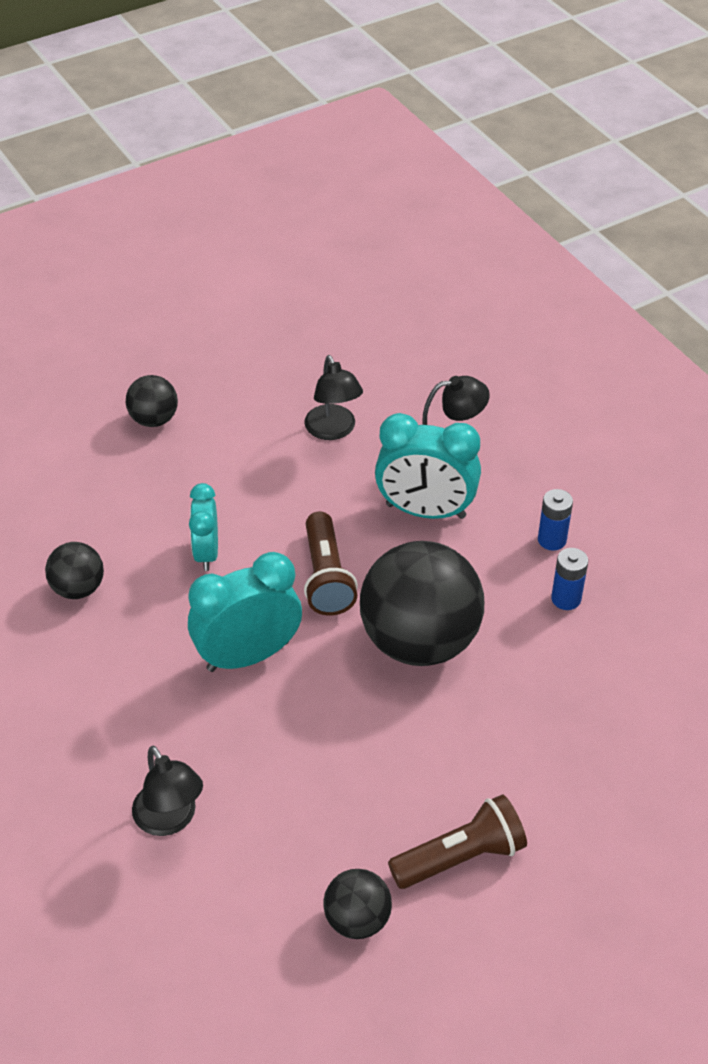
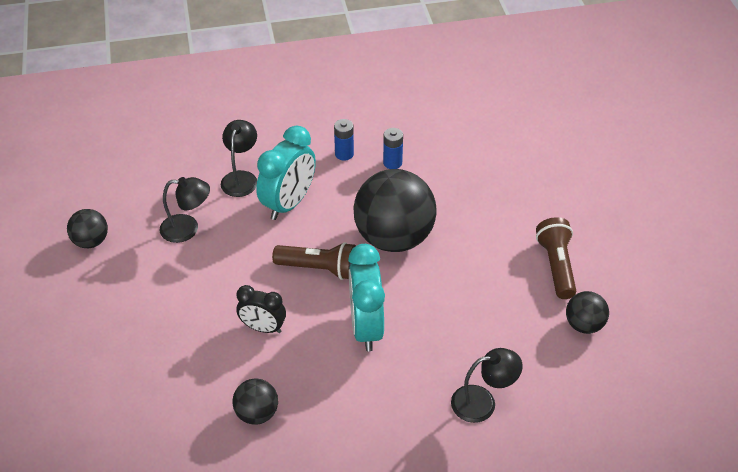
camera: 70 degrees left, 0 degrees up
(154, 419) = (109, 328): black ball -> black ball (91, 241)
(207, 553) = (263, 328): turquoise clock -> black clock

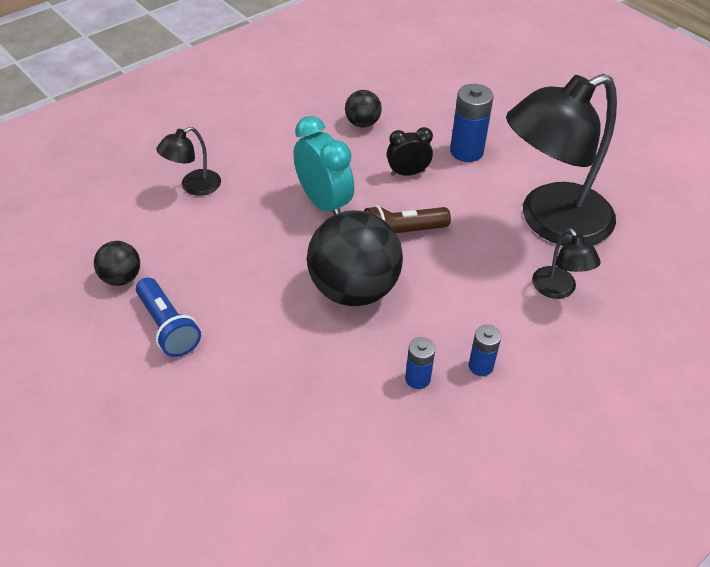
camera: 150 degrees right, 0 degrees up
(91, 241) = (615, 181): black ball -> none
(185, 328) = (466, 151): none -> blue battery
(187, 228) = (551, 222): black lamp -> black lamp, size x2.30
(289, 203) = (485, 282): turquoise clock -> none
(556, 266) = (168, 327): brown flashlight -> blue flashlight

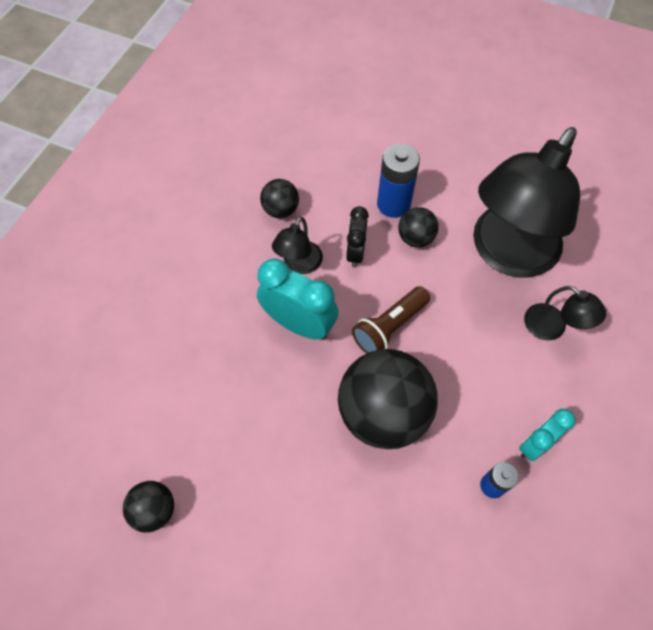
camera: 25 degrees left, 15 degrees up
(168, 327) = (236, 545): blue flashlight -> none
(193, 186) = (160, 361): black lamp -> black lamp (299, 264)
(408, 173) = (355, 253): black clock -> black clock turned 45 degrees counterclockwise
(470, 181) = (415, 238): none -> black ball
(480, 366) = (535, 444): blue battery -> turquoise clock

